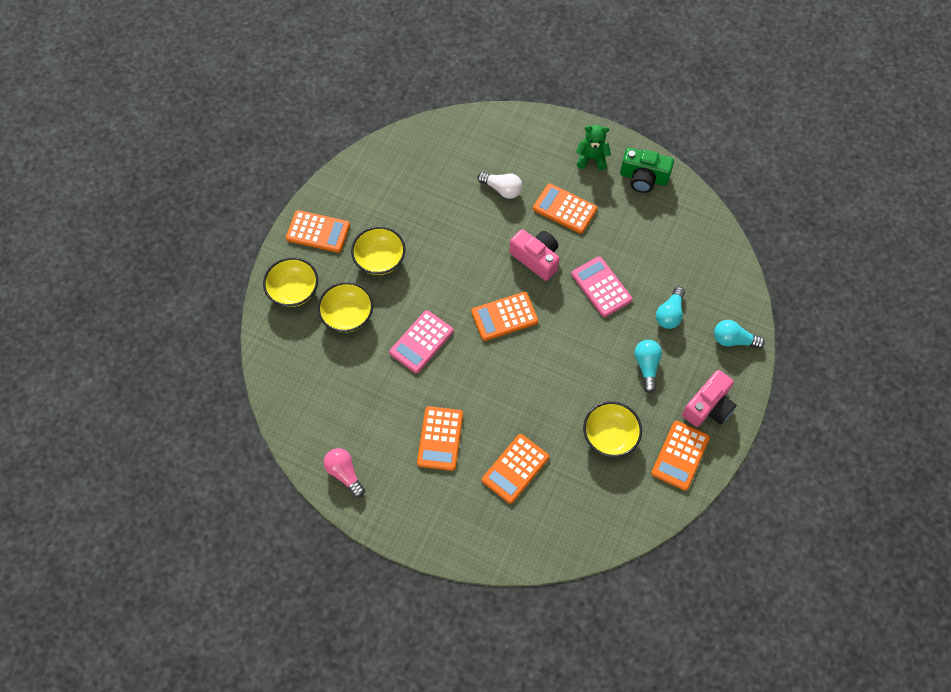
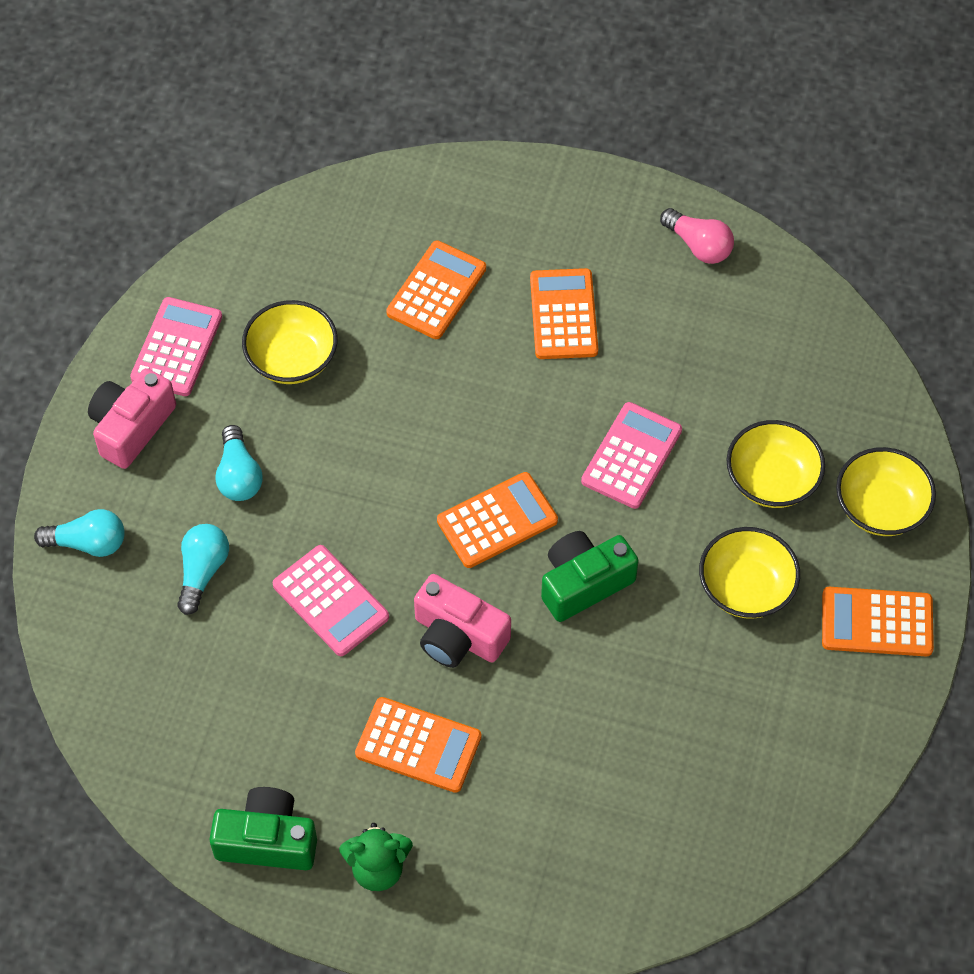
camera: 170 degrees right, 5 degrees down
(464, 275) = (584, 583): none -> green camera
(502, 189) = (548, 767): white light bulb -> none
(680, 455) = (177, 347): orange calculator -> pink calculator

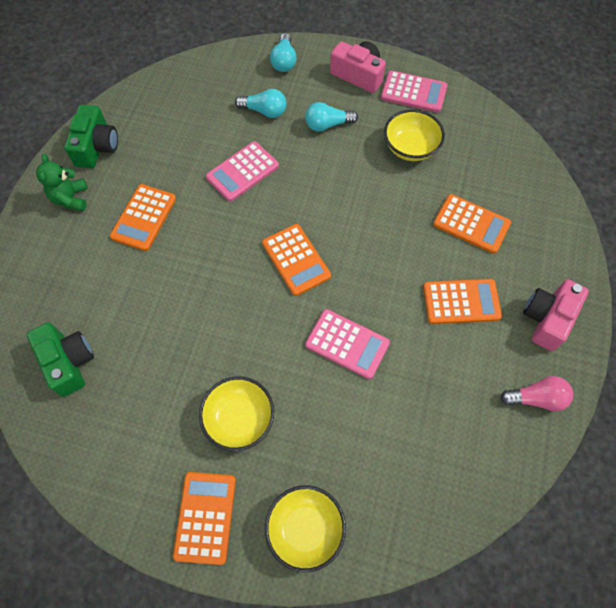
camera: 90 degrees right, 5 degrees up
(458, 636) = (214, 238): pink camera -> pink camera (547, 319)
(584, 583) = (248, 311): green camera -> green camera (68, 362)
(698, 246) = (536, 398): pink light bulb -> pink light bulb turned 135 degrees counterclockwise
(771, 480) = (329, 443): yellow bowl -> none

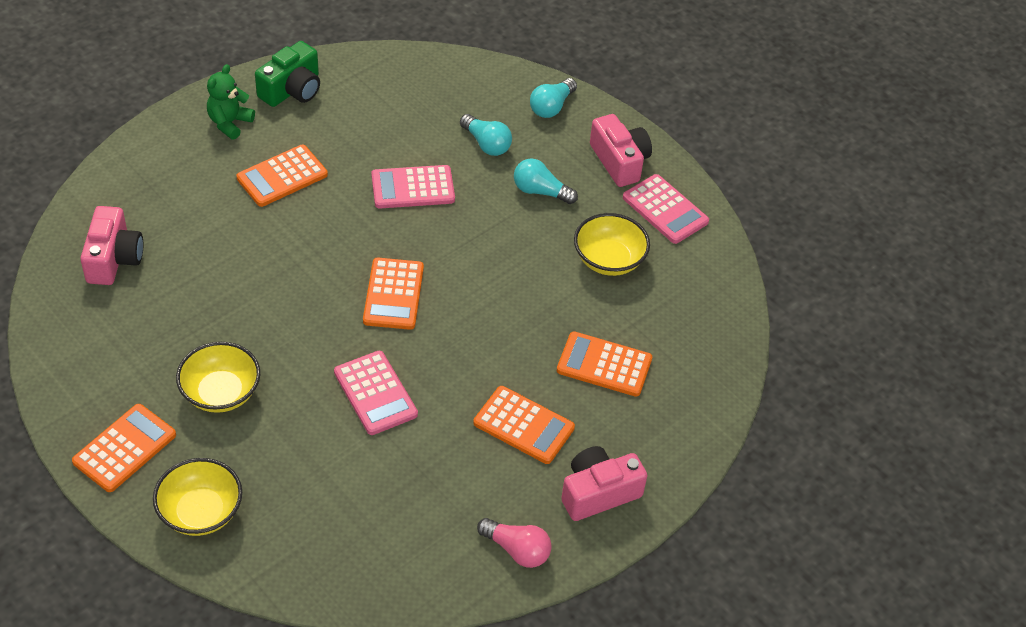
camera: 30 degrees right, 15 degrees down
(68, 362) = (114, 259): green camera -> pink camera
(471, 224) = (604, 365): orange calculator -> orange calculator turned 135 degrees clockwise

